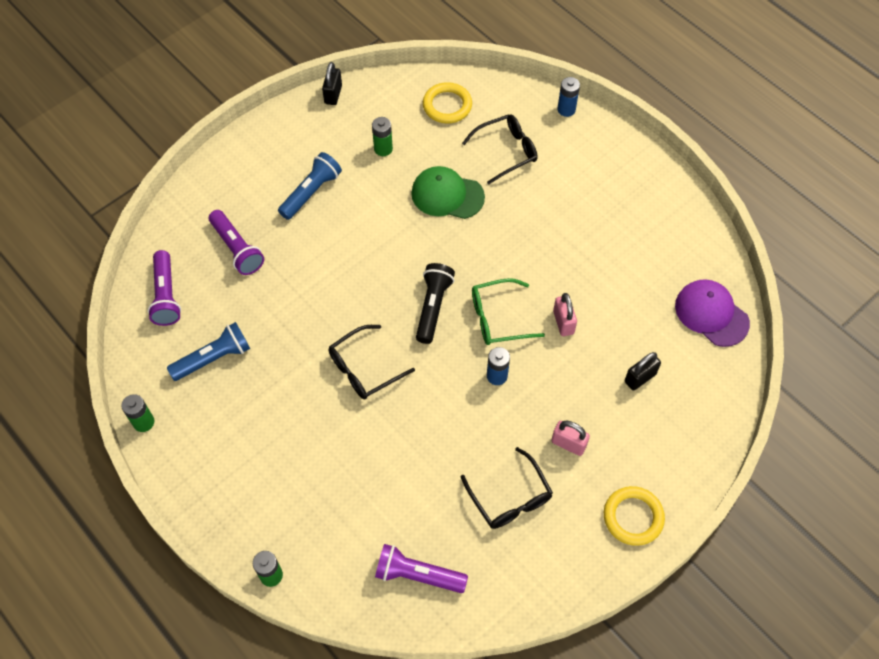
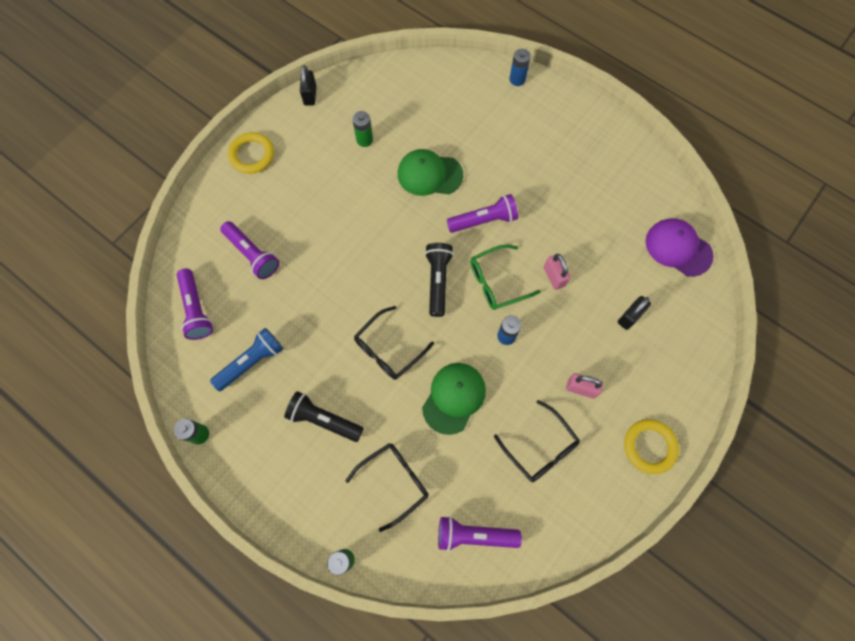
camera: 10 degrees left, 10 degrees up
(279, 429) = (323, 419): none -> black flashlight
(311, 192) = (309, 190): blue flashlight -> none
(425, 430) = (454, 398): none -> green cap
(447, 105) = (413, 91): yellow ring -> yellow ring (252, 155)
(497, 252) = (484, 220): none -> purple flashlight
(506, 151) = (473, 126): black glasses -> black glasses (394, 482)

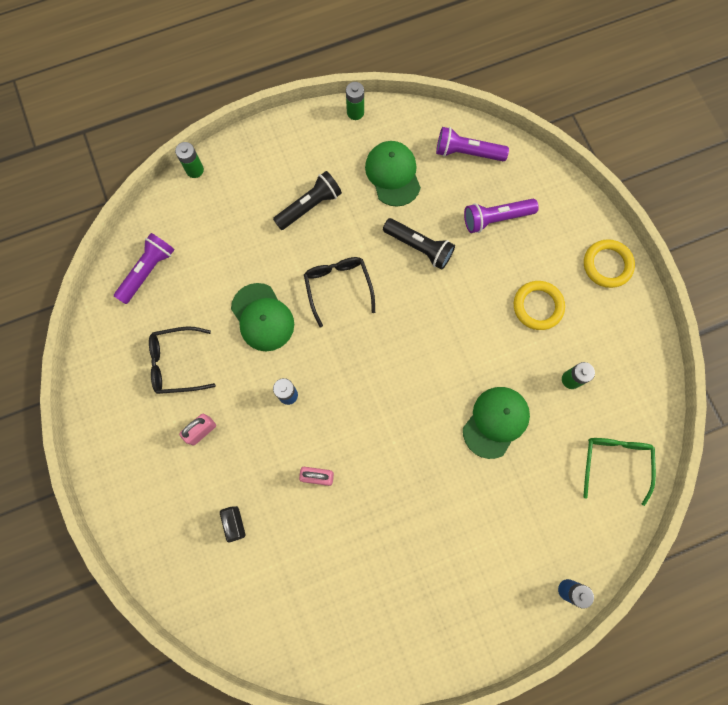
camera: 120 degrees right, 5 degrees up
(251, 362) = (393, 174): blue flashlight -> green cap
(310, 95) = (654, 353): black padlock -> none
(394, 482) = (226, 234): black glasses -> none
(438, 281) = (377, 365): black flashlight -> black flashlight (419, 247)
(484, 220) = (414, 445): purple flashlight -> none
(497, 282) = (344, 418): green glasses -> green glasses (614, 463)
(649, 446) = (116, 457): yellow ring -> yellow ring (537, 306)
(678, 248) = (272, 627): purple cap -> none

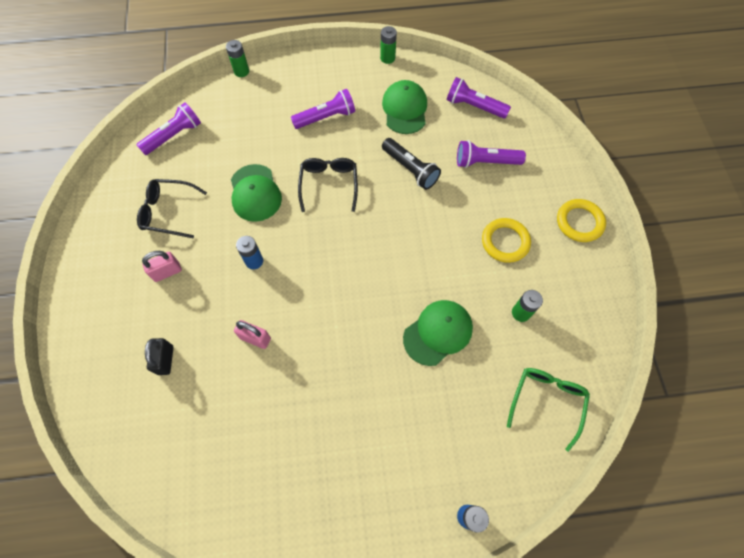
camera: 15 degrees right, 10 degrees down
(309, 206) = (326, 117): black flashlight -> purple flashlight

